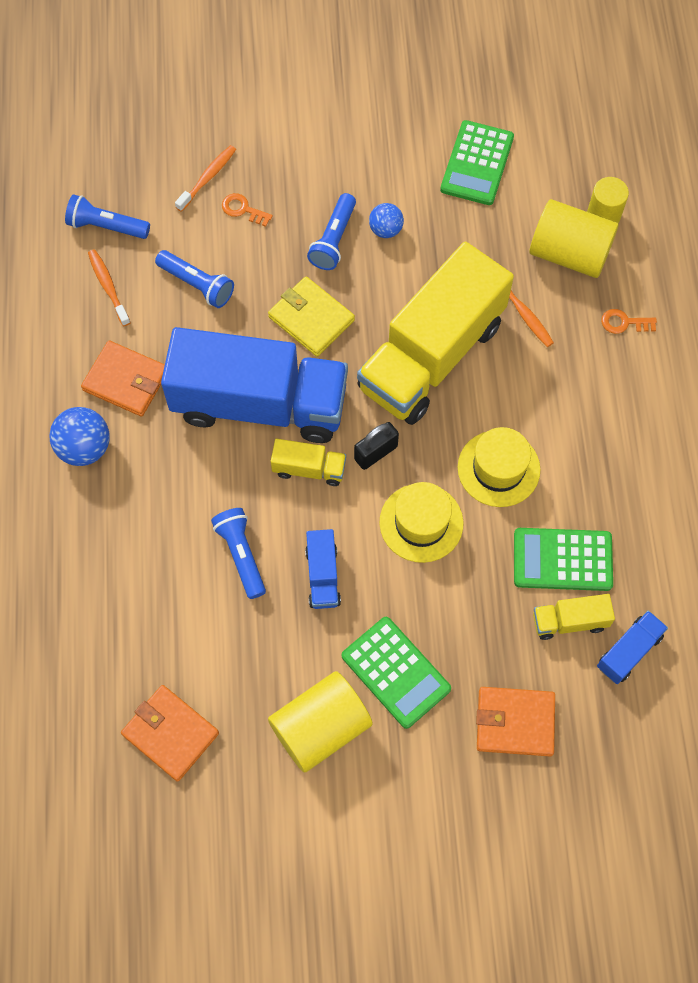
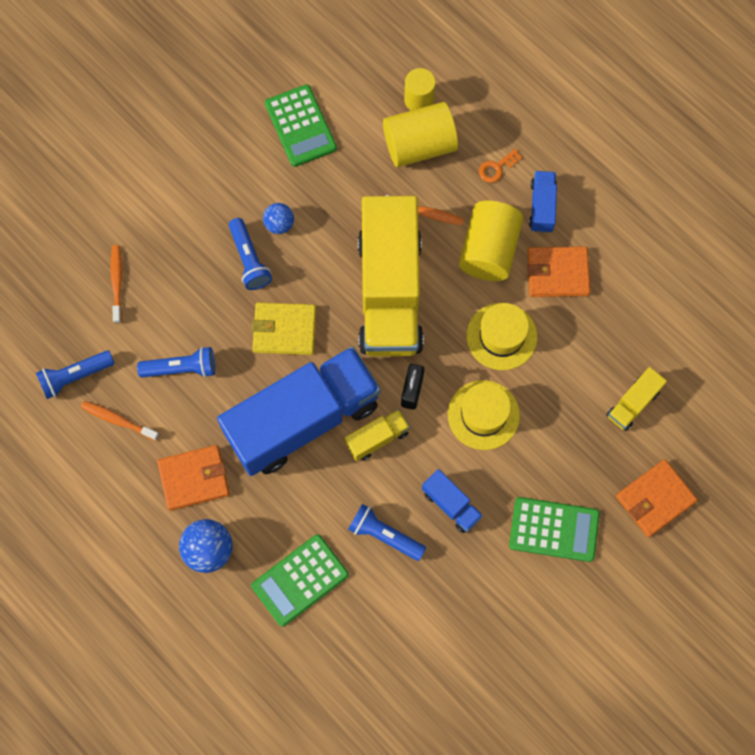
camera: 40 degrees left, 5 degrees up
(170, 734) = (445, 694): orange wallet -> orange wallet (557, 273)
(243, 209) = (164, 287): orange key -> none
(320, 727) = (538, 606): yellow cylinder -> yellow cylinder (489, 250)
(562, 559) = (594, 365): green calculator -> green calculator (300, 580)
(629, 651) = (685, 393): blue truck -> blue truck (542, 207)

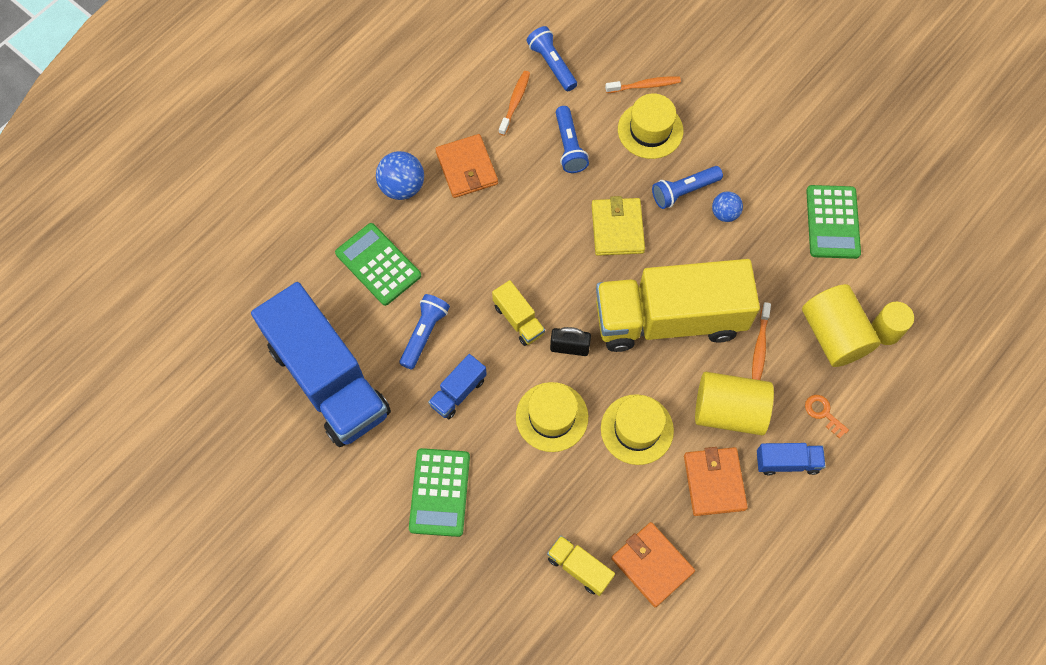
camera: 85 degrees right, 5 degrees down
(172, 284) = (650, 130): none -> yellow hat
(300, 126) = (832, 222): green calculator -> green calculator turned 60 degrees counterclockwise
(303, 419) = (530, 253): blue truck -> blue truck (328, 379)
(655, 499) = (478, 595): orange wallet -> orange wallet (652, 565)

